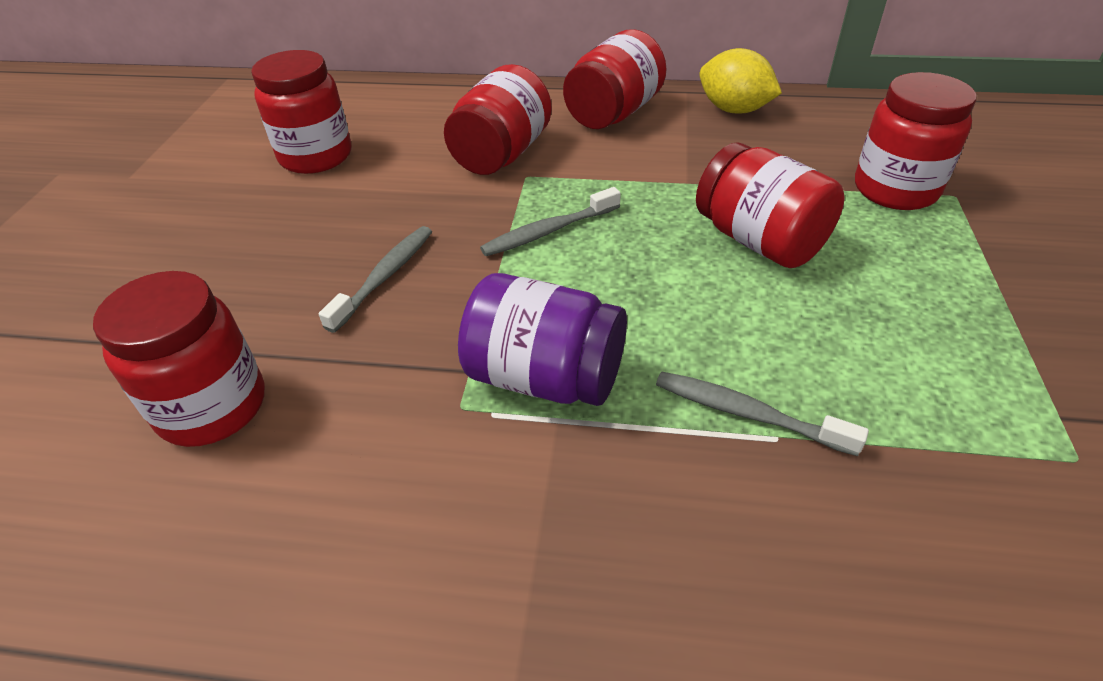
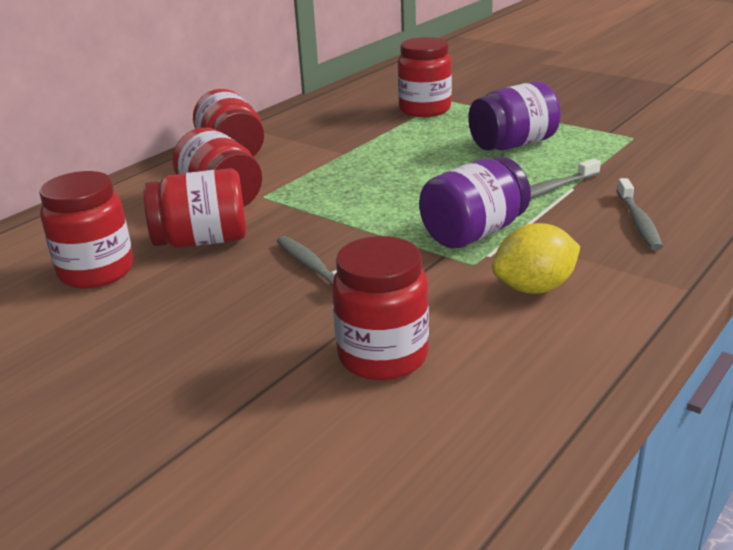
camera: 60 degrees left, 15 degrees down
(548, 231) = (337, 203): grey toothbrush -> grey toothbrush (638, 222)
(734, 110) = (288, 121): yellow lemon -> yellow lemon (534, 288)
(759, 241) = (425, 150): red jar -> red jar (202, 241)
(870, 317) = (513, 145): none -> purple jar

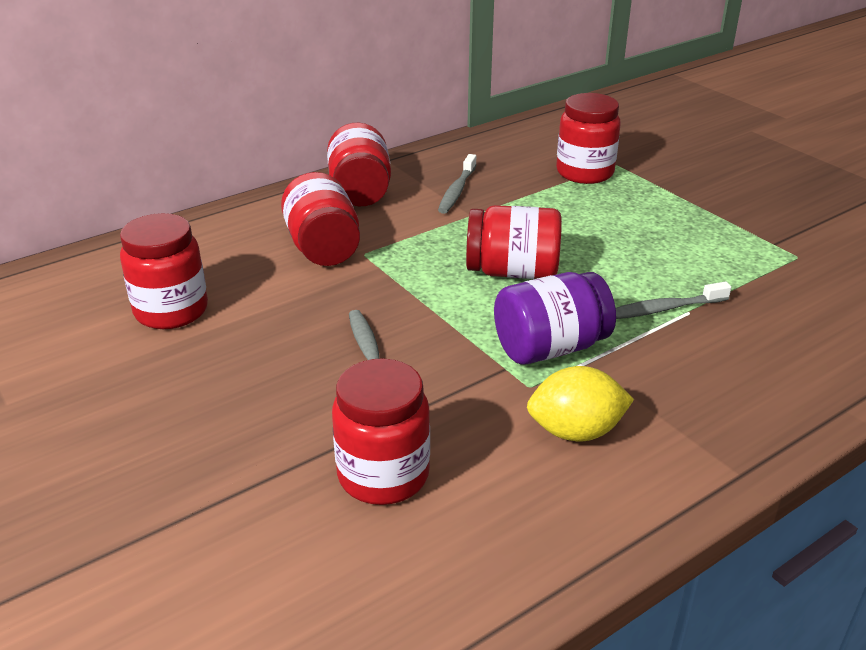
camera: 15 degrees right, 5 degrees up
(202, 241) = (281, 296): red jar -> red jar (512, 272)
(513, 145) = (655, 240): purple jar -> none
(638, 222) = (736, 373): grey toothbrush -> grey toothbrush (457, 191)

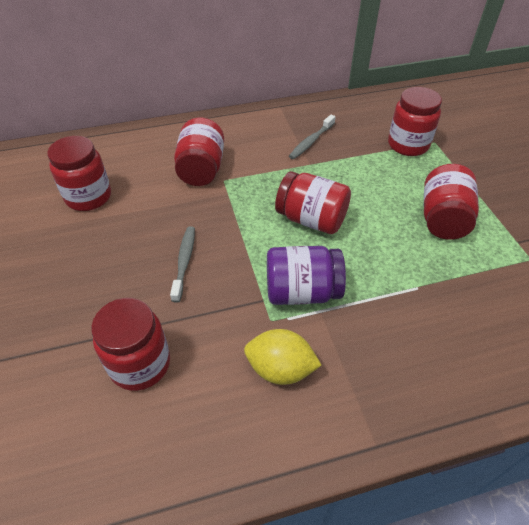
camera: 20 degrees right, 15 degrees up
(360, 192) = (248, 129): red jar -> red jar (443, 219)
(663, 309) = (400, 280): grey toothbrush -> none

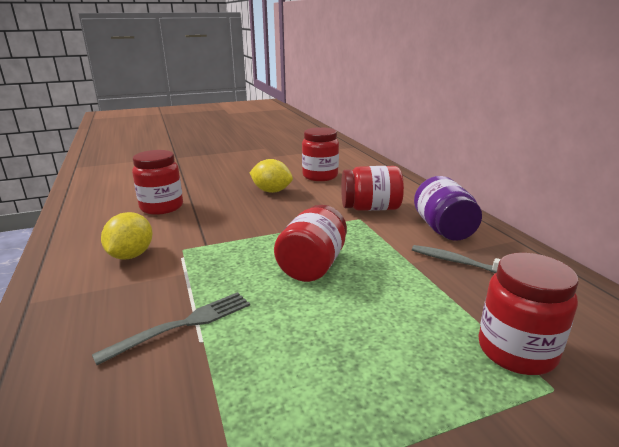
camera: 85 degrees right, 25 degrees down
(123, 244) = (271, 191): none -> yellow lemon
(184, 262) = (253, 212): grey toothbrush -> none
(302, 291) = (211, 262): purple jar -> purple jar (443, 229)
(399, 300) = (184, 324): none -> grey fork
(443, 219) = (335, 379): red jar -> none

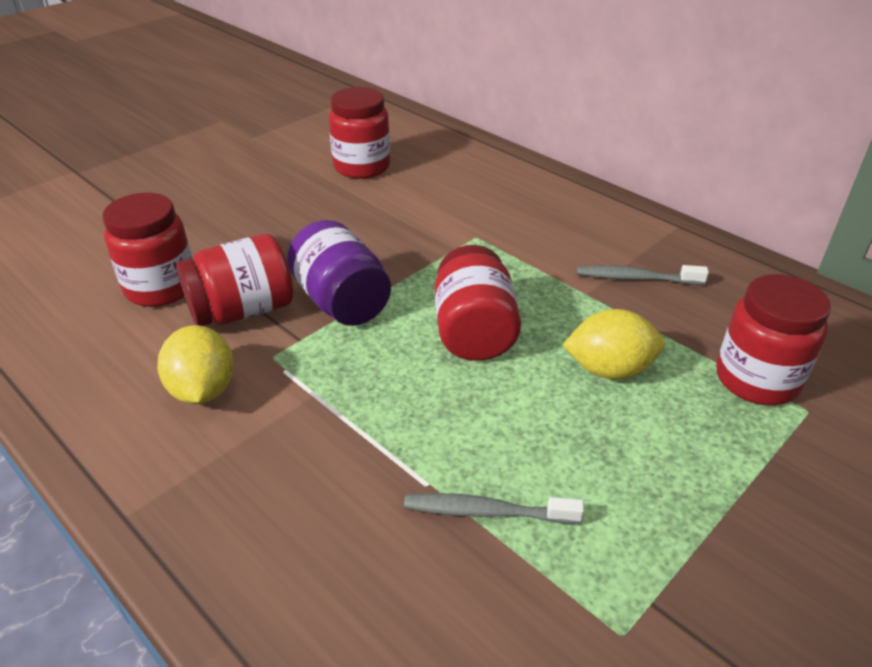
camera: 25 degrees left, 15 degrees up
(184, 324) = (386, 470): grey fork -> none
(222, 371) = (486, 511): none -> grey toothbrush
(271, 191) = (312, 214): yellow lemon -> yellow lemon (609, 369)
(370, 208) = (478, 215): red jar -> red jar (243, 311)
(443, 229) = (590, 229): purple jar -> purple jar (342, 302)

